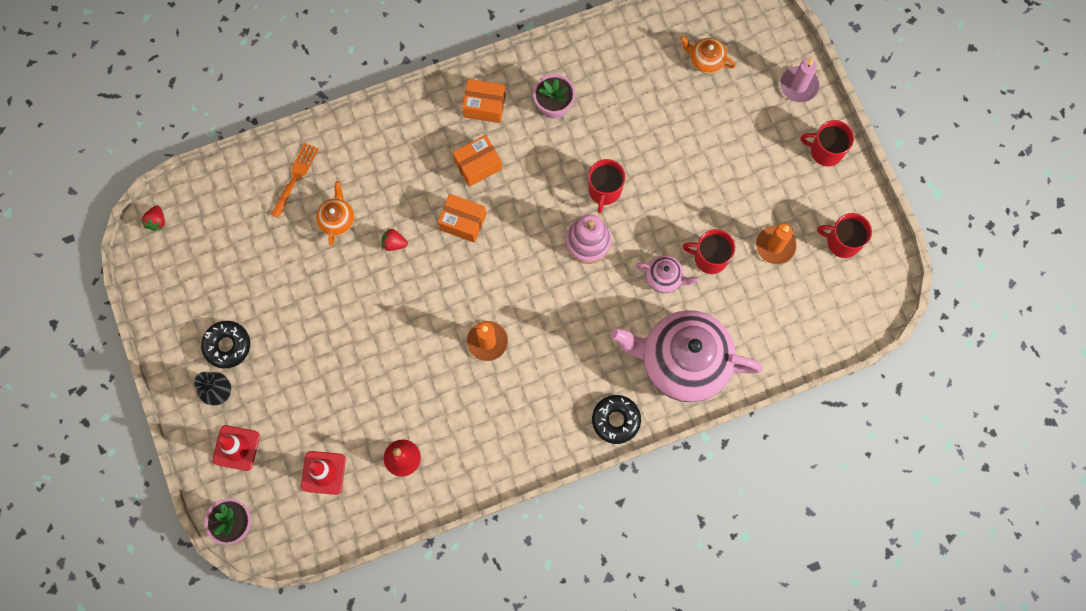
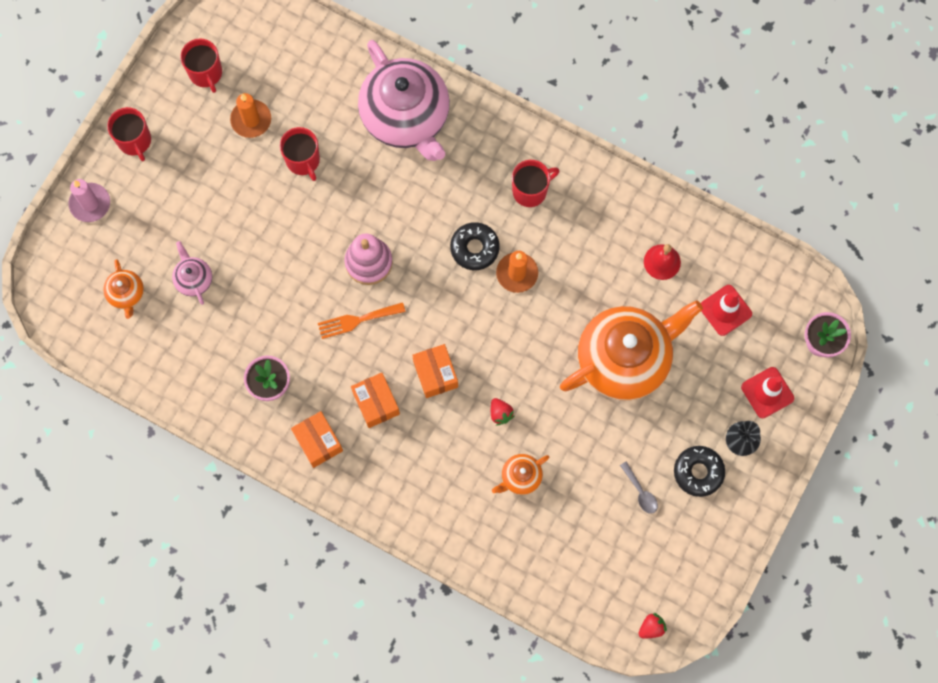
camera: 130 degrees left, 0 degrees up
(251, 293) = (640, 492): none -> grey spoon
(295, 177) = (514, 545): orange fork -> orange fork (357, 320)
(354, 365) = (624, 359): none -> orange teapot
(478, 165) = (376, 403): orange box -> orange box turned 45 degrees clockwise
(604, 191) = (313, 284): red mug -> red mug (530, 191)
(616, 420) = (494, 130): black donut -> black donut (474, 248)
(664, 278) = (349, 182): pink teapot -> pink teapot (194, 279)

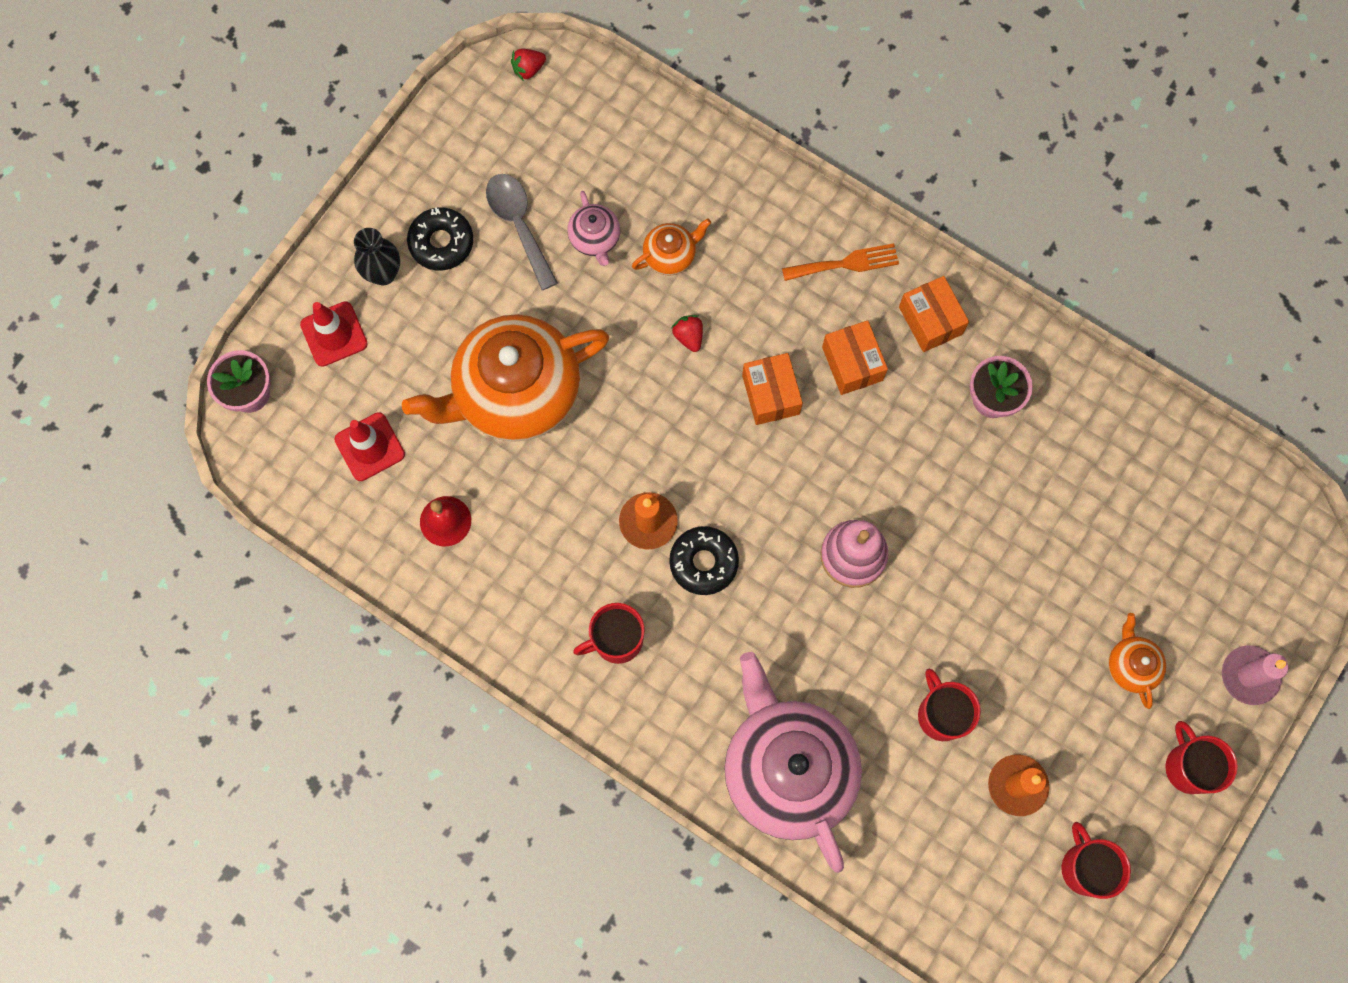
camera: 175 degrees left, 0 degrees up
(126, 294) = (1191, 539): orange teapot -> orange teapot (1131, 665)
(194, 279) = (1098, 552): pink teapot -> pink teapot (595, 239)
(357, 320) = (872, 475): orange fork -> orange fork (846, 263)
(640, 492) = (519, 225): grey spoon -> grey spoon, size x1.73

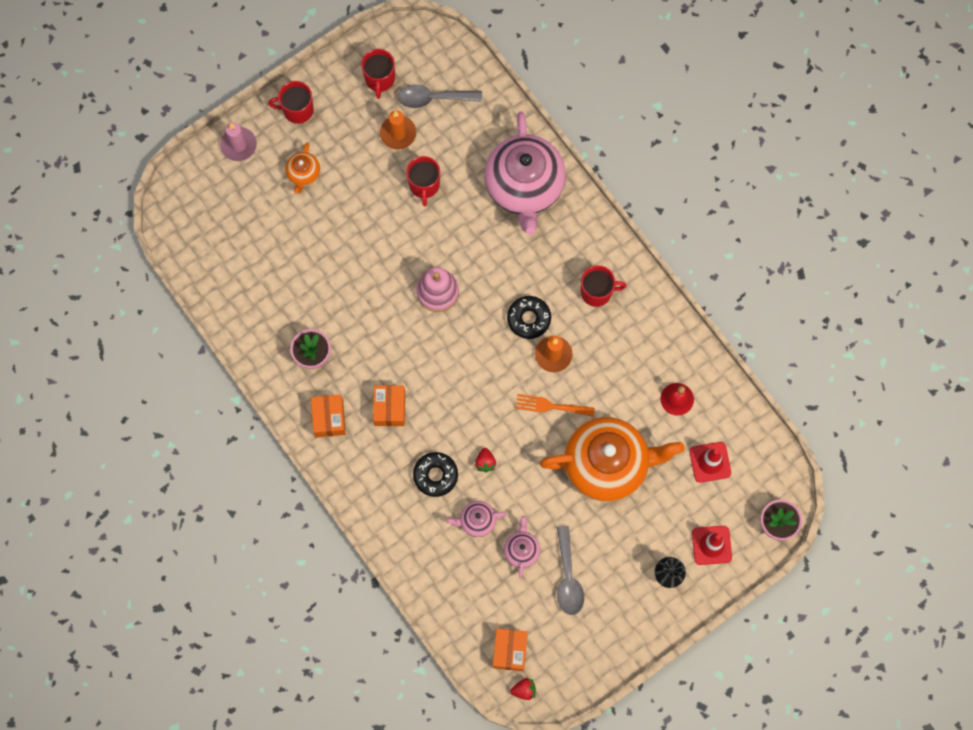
camera: 160 degrees left, 0 degrees up
(441, 243) = (623, 583): black donut -> black donut (435, 475)
(670, 255) = (477, 521): orange teapot -> pink teapot
(770, 394) = (448, 407): orange box -> orange box (509, 651)
(846, 263) = (366, 475): orange fork -> orange fork (550, 406)
(988, 866) = (433, 98): none -> grey spoon
(1189, 767) = (297, 110): red mug -> red mug turned 90 degrees clockwise

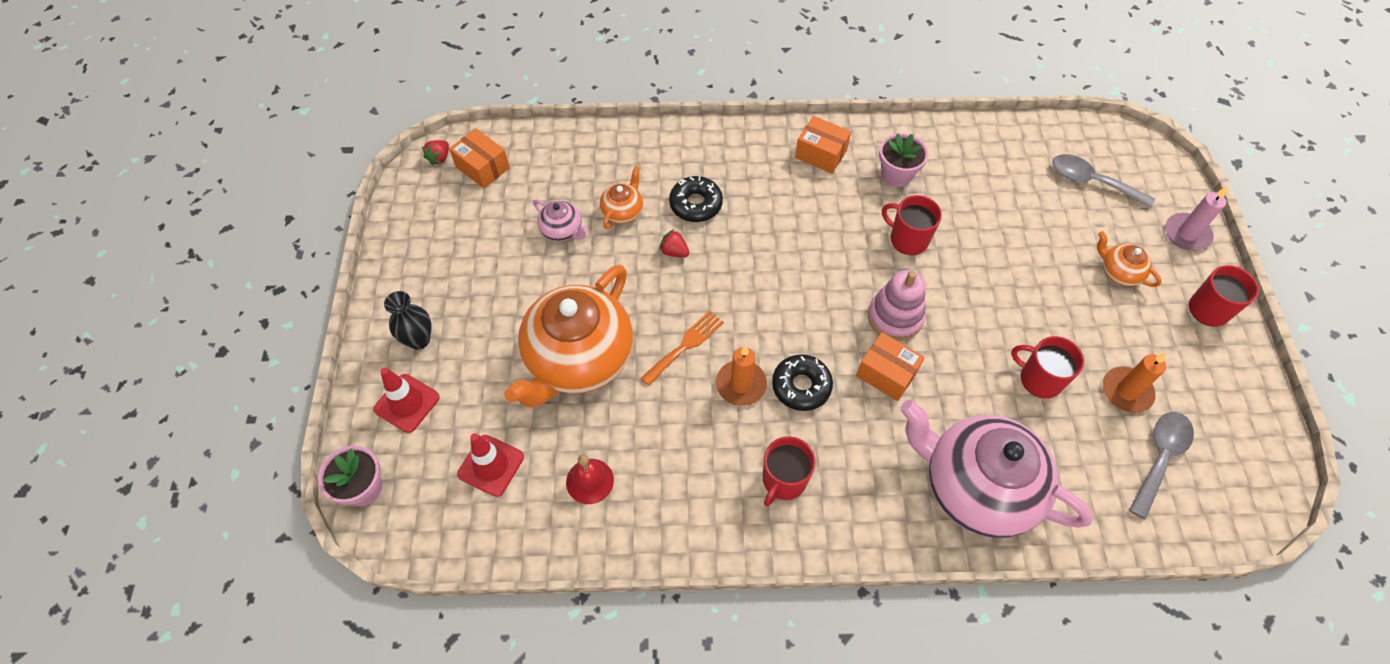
camera: 125 degrees right, 15 degrees down
(379, 79) = (1215, 414): red mug -> red mug (908, 239)
(389, 408) = (794, 205): orange box -> orange box (886, 374)
(477, 521) = (623, 211): pink teapot -> orange teapot
(568, 577) = (501, 252): grey spoon -> grey spoon (1091, 182)

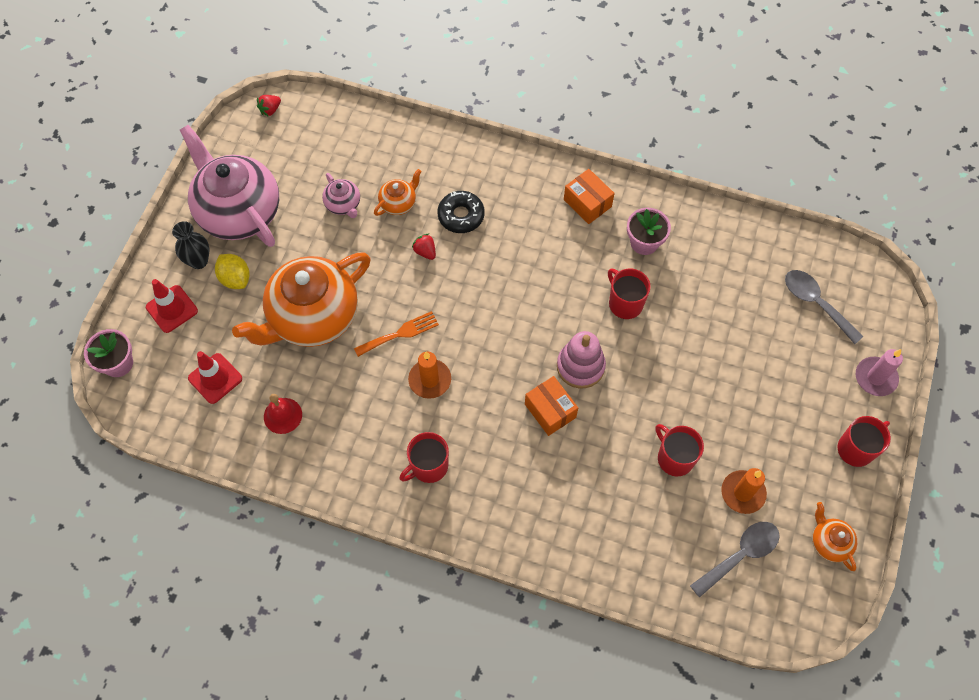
camera: 20 degrees right, 5 degrees up
(470, 345) = (235, 278): none -> yellow lemon
(482, 167) = (301, 129): orange box -> none
(801, 386) = (477, 397): black donut -> none
(976, 487) = (577, 524): pink teapot -> pink teapot (238, 211)
(1118, 272) = (794, 391): orange teapot -> orange teapot (829, 542)

